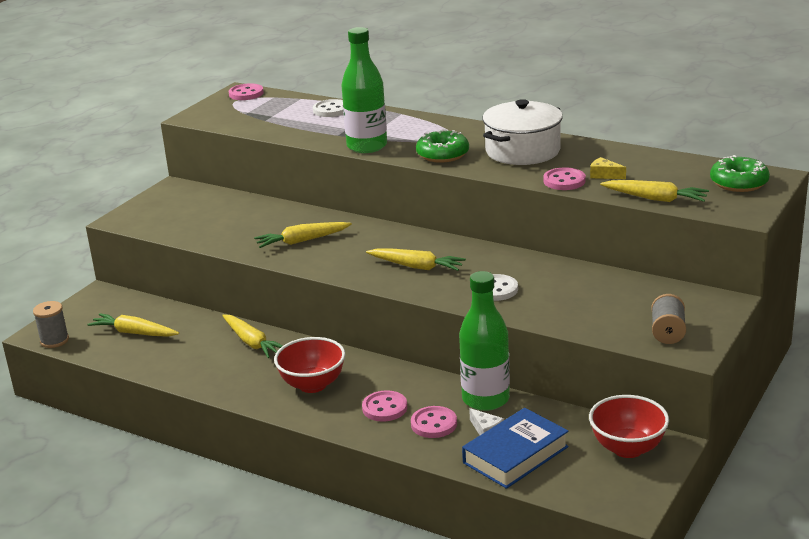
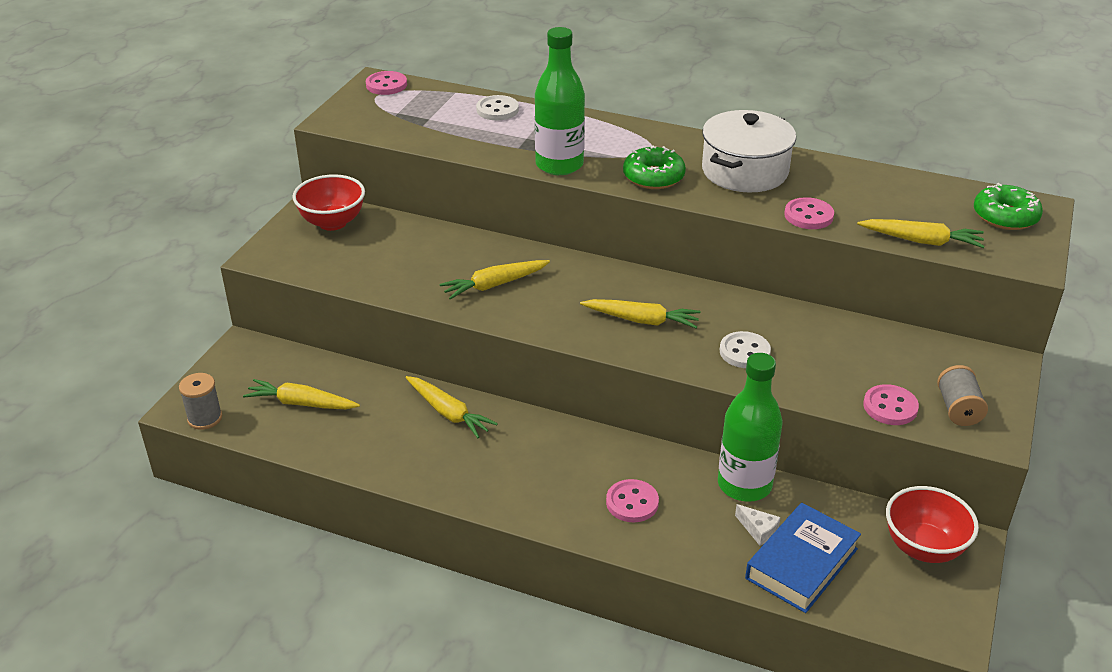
camera: 10 degrees left, 10 degrees up
(312, 385) = (538, 472): red bowl -> red bowl (332, 222)
(434, 424) = (695, 523): pink button -> pink button (890, 407)
(604, 175) = (851, 206): yellow cheese -> none

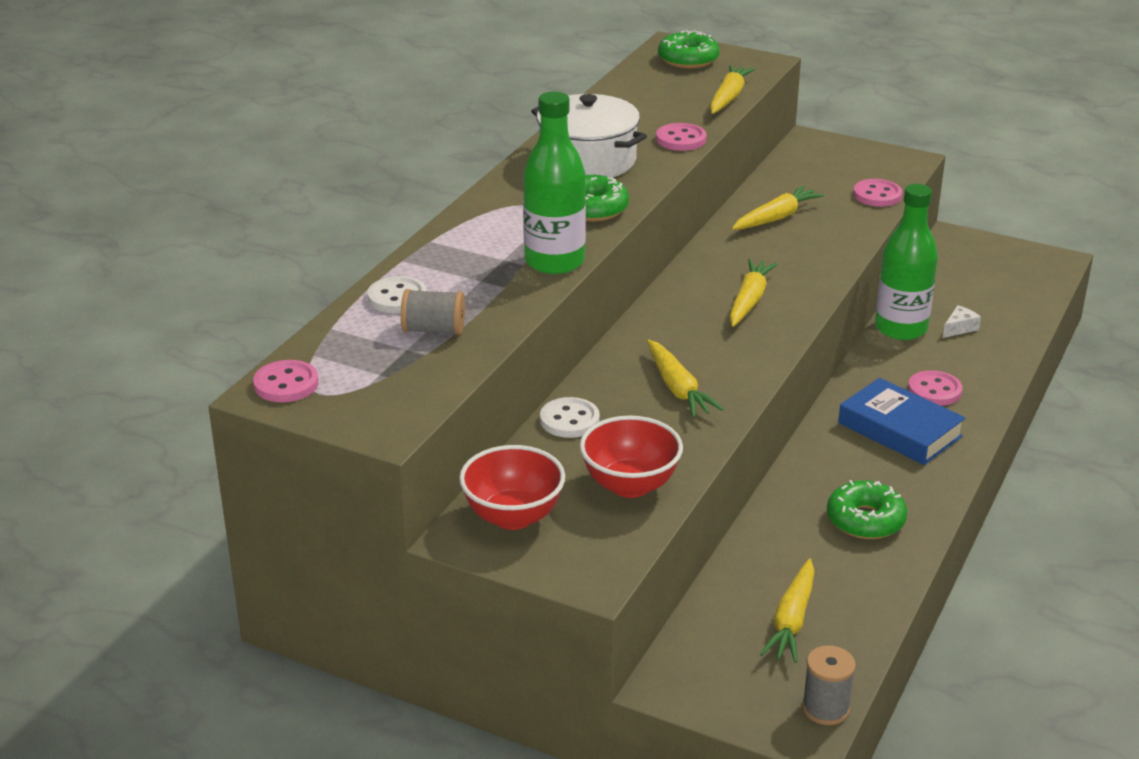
camera: 85 degrees left, 5 degrees down
(423, 447) = (865, 520): none -> green donut
(448, 412) = (804, 502): yellow carrot -> yellow carrot (776, 218)
(744, 352) = (801, 251): white button -> white button (569, 420)
(802, 563) = (996, 312): blue book -> blue book (900, 430)
(923, 548) = (965, 256): red bowl -> red bowl (630, 485)
(958, 409) = (876, 168): grey spool -> grey spool (434, 330)

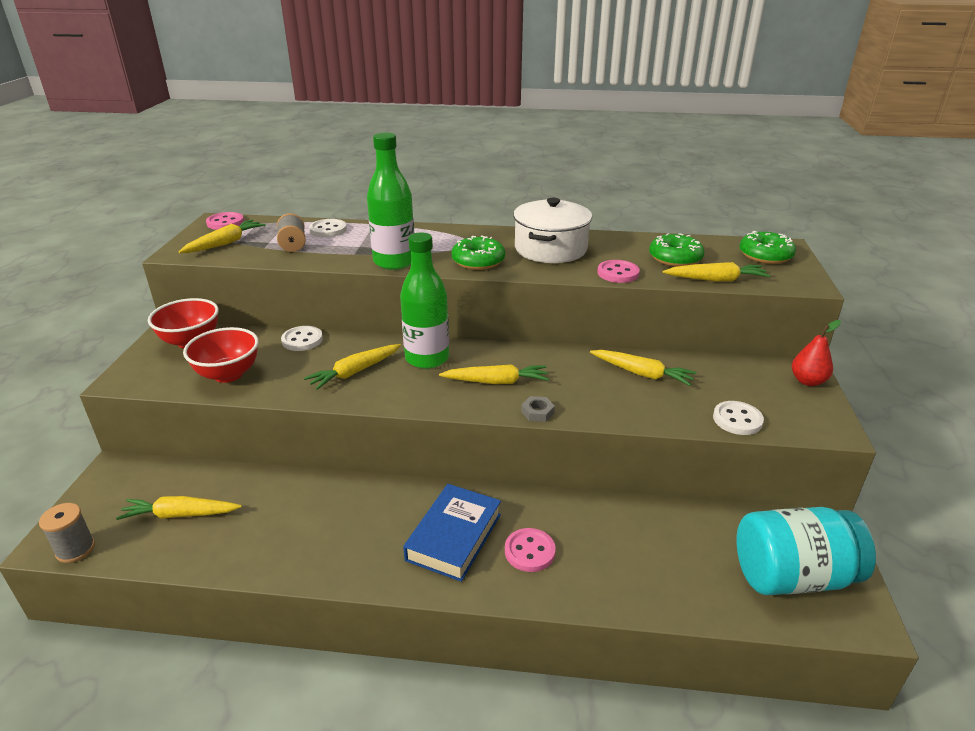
camera: 70 degrees right, 0 degrees up
(382, 387) = (225, 243): none -> yellow carrot
(819, 289) = (537, 412): none -> grey nut
(831, 145) = (807, 381): none -> red pear
(865, 520) = (313, 535): green donut -> green donut (675, 258)
(877, 195) = (737, 420): pink button -> white button
(900, 328) = (622, 513): green bottle -> green bottle (427, 358)
(959, 328) = (653, 554): white cheese -> none
(1004, 273) = (792, 576): none -> turquoise jar

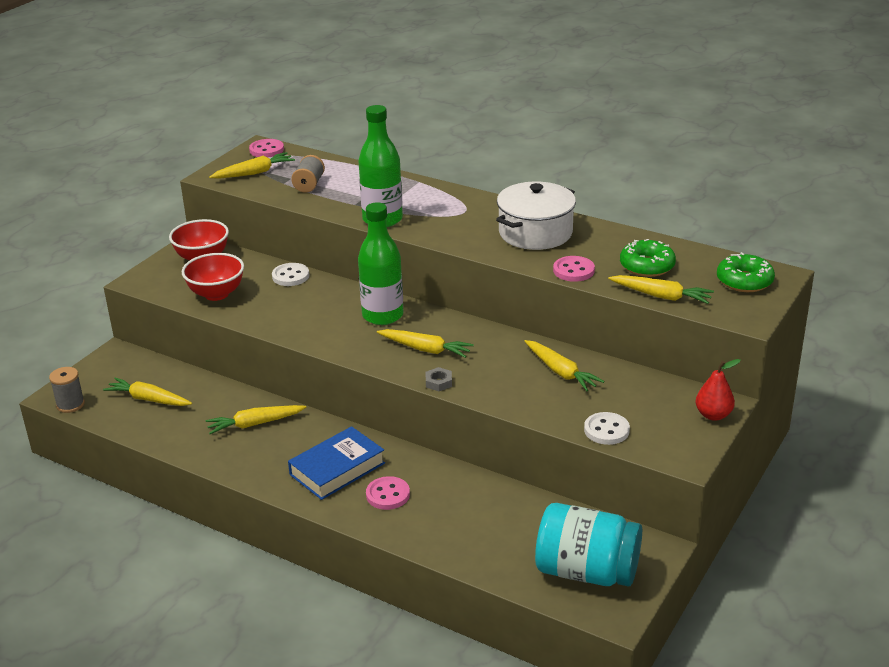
camera: 25 degrees right, 0 degrees up
(328, 230) = (349, 174): white button -> none
(355, 372) = (315, 314): yellow carrot -> yellow carrot (255, 424)
(478, 261) = (456, 233): green donut -> none

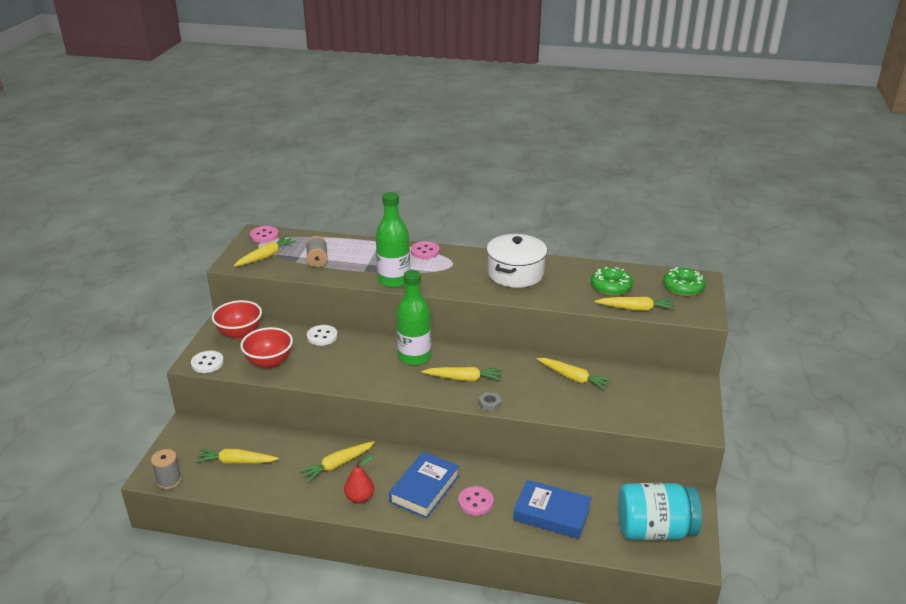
camera: 20 degrees left, 0 degrees up
(470, 526) = (551, 514): none -> blue book
(573, 270) = (562, 299): pink button -> pink button (425, 251)
(606, 430) = (633, 418): white button -> white button (207, 363)
(713, 415) = (697, 391): red pear -> red pear (360, 498)

